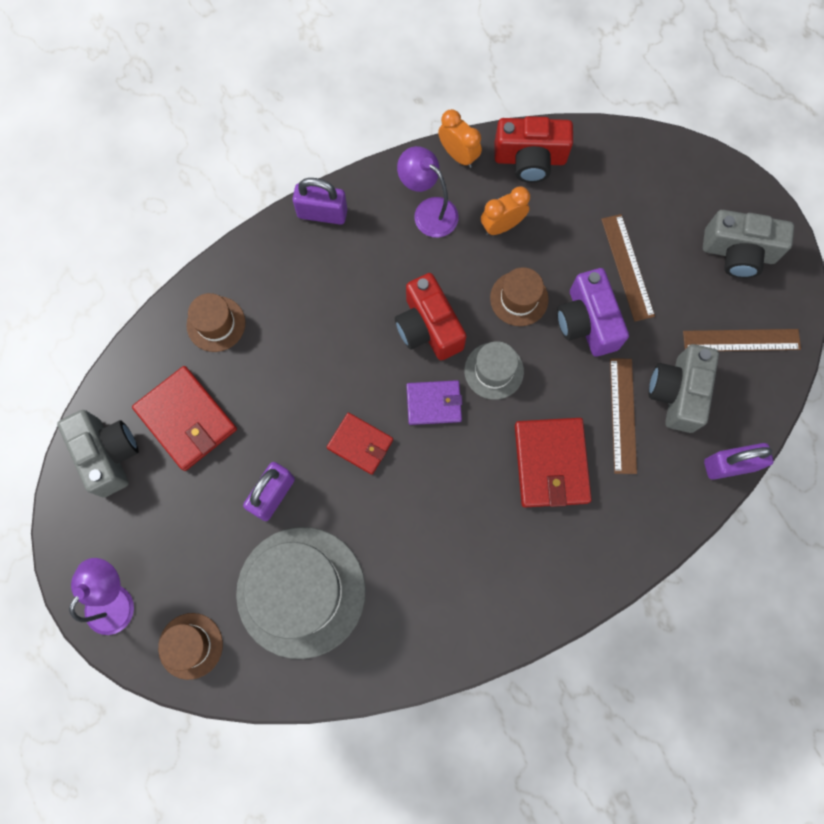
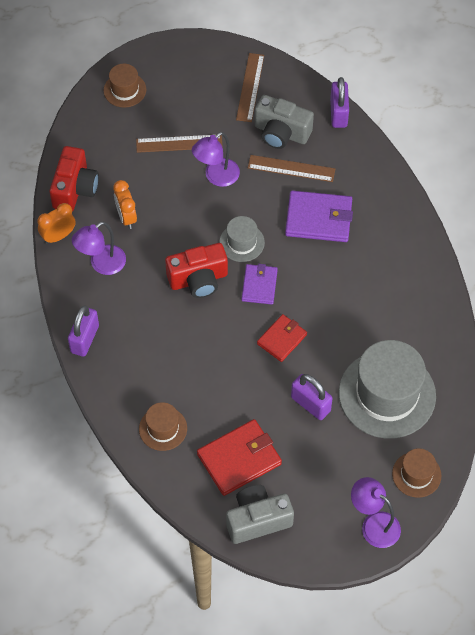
camera: 80 degrees left, 15 degrees down
(519, 298) = (188, 216): brown hat -> brown hat (125, 90)
(551, 463) = (319, 219): red wallet -> purple wallet
(587, 322) = (216, 177): purple camera -> purple lamp
(738, 253) = (183, 74): grey camera -> none

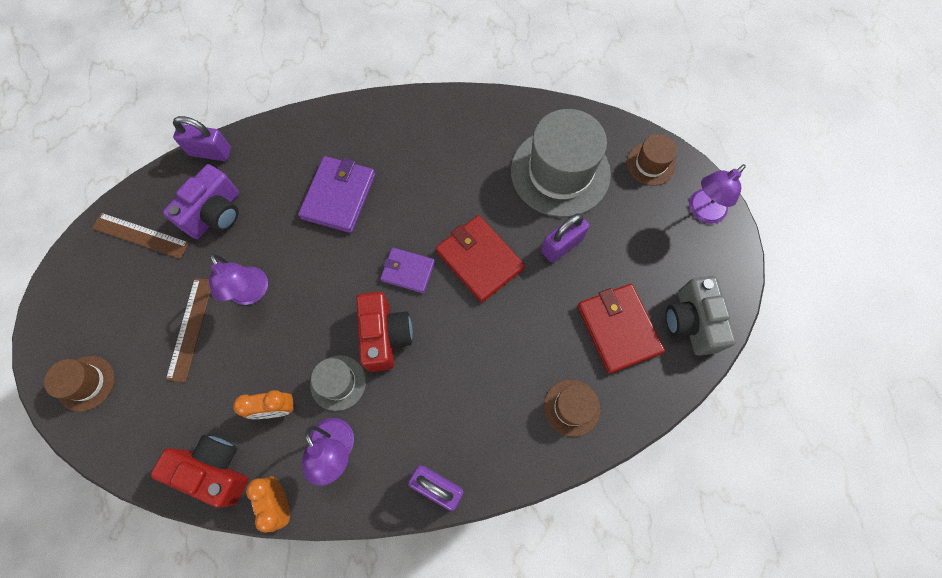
camera: 80 degrees left, 10 degrees up
(241, 242) = (348, 280): grey hat -> grey hat (338, 382)
(281, 133) = (215, 213): grey camera -> purple camera
(282, 339) = (479, 260): red wallet -> red wallet, size x1.59
(291, 168) = (266, 212): brown ruler -> none

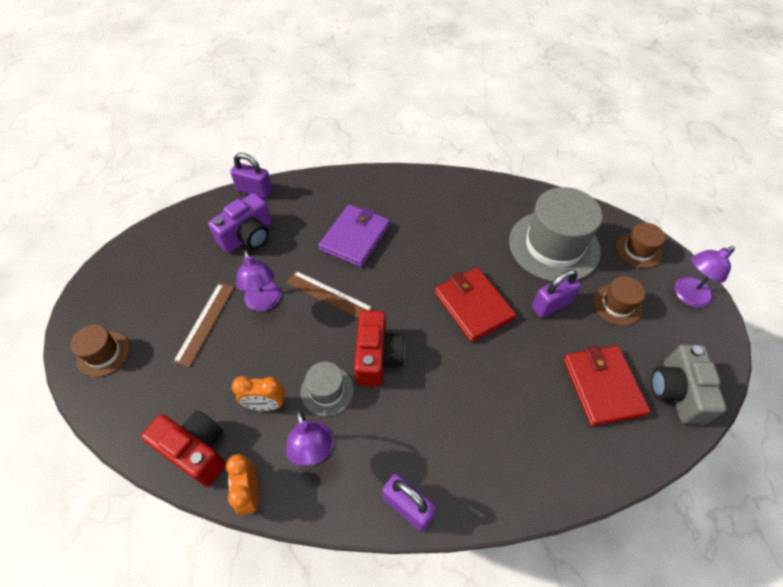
camera: 10 degrees right, 15 degrees down
(140, 235) = (182, 244): brown ruler -> brown ruler (329, 295)
(408, 271) = (406, 305): purple wallet -> none
(571, 407) = (551, 452): brown hat -> brown hat (617, 305)

